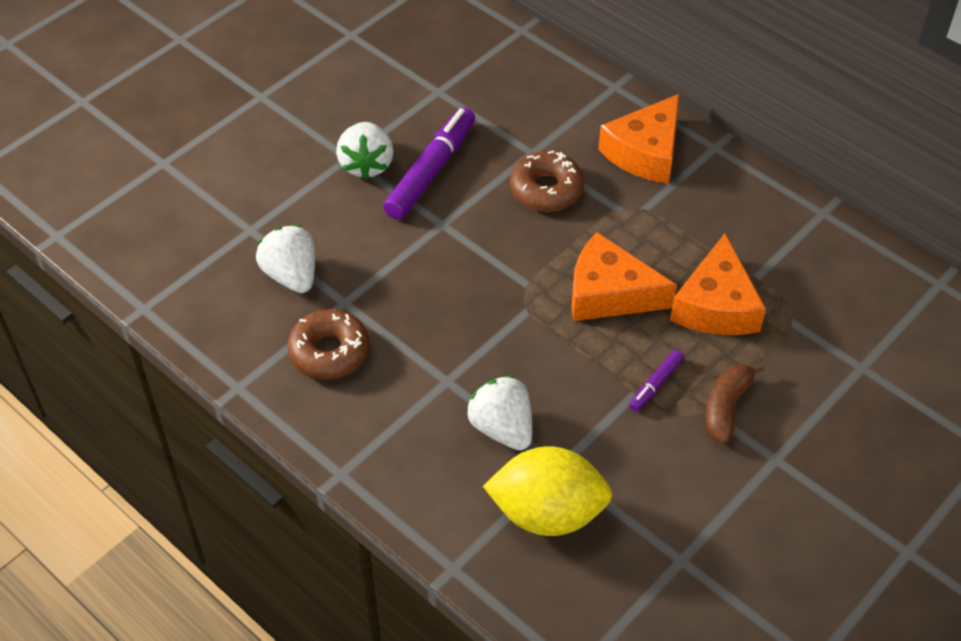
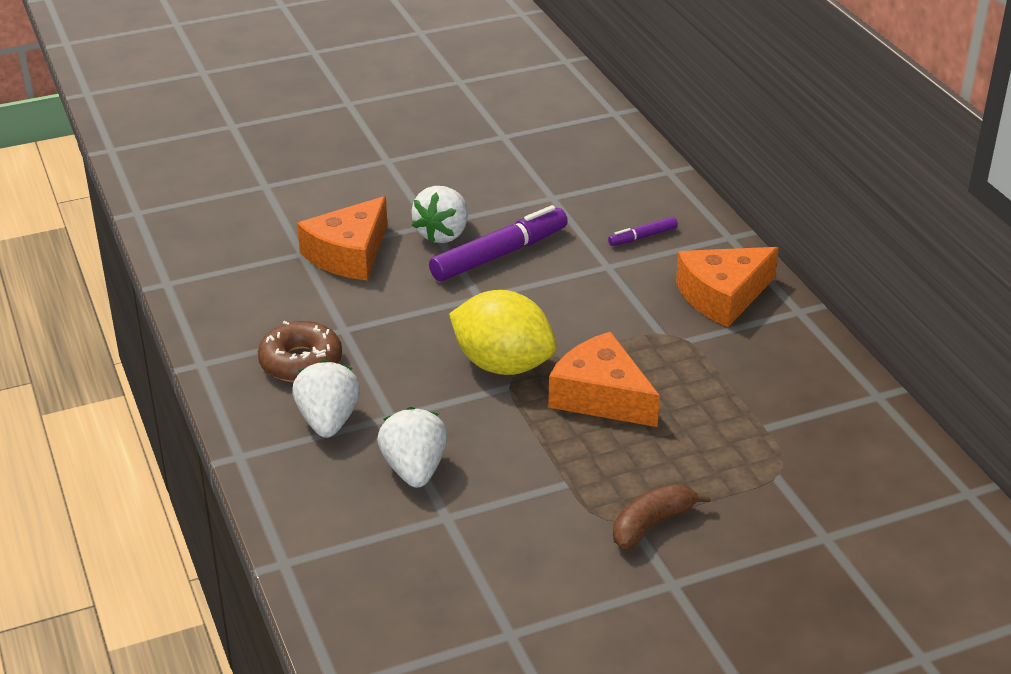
camera: 25 degrees right, 15 degrees down
(291, 275) = (311, 296): white strawberry -> white strawberry (328, 421)
(546, 189) = (600, 298): brown donut -> none
(547, 513) = (406, 550): yellow lemon -> yellow lemon (503, 365)
(655, 384) = (593, 482): purple marker -> purple marker (642, 237)
(716, 305) = (704, 438): orange cheese -> orange cheese (349, 254)

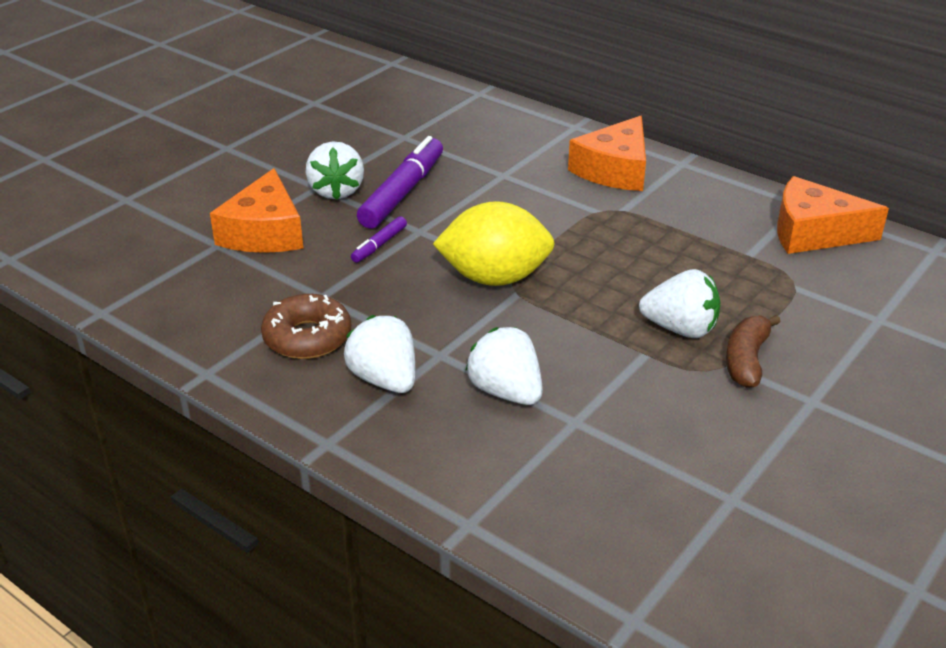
camera: 30 degrees left, 0 degrees up
(601, 396) = (601, 275): orange cheese -> orange cheese (813, 232)
(621, 473) = (680, 329): none -> white strawberry
(642, 237) = (507, 145): purple marker -> purple marker (379, 245)

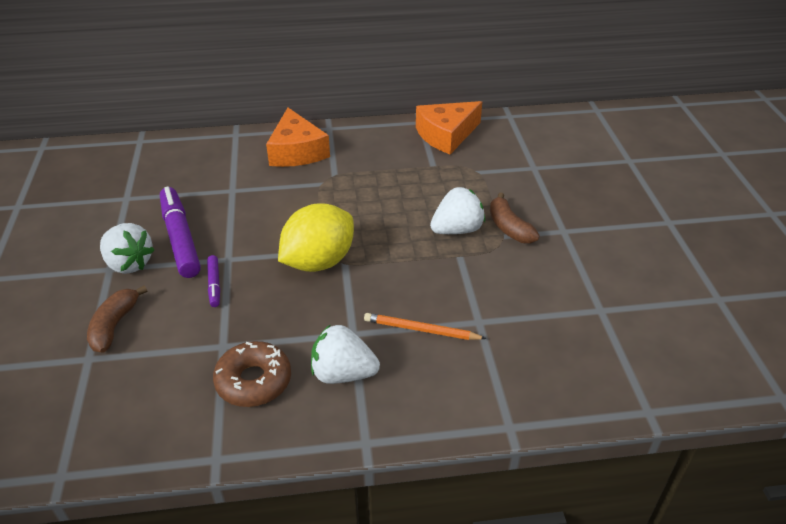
camera: 45 degrees left, 5 degrees up
(265, 232) = (114, 326): orange cheese -> brown banana
(506, 392) = (421, 330): white strawberry -> orange pencil

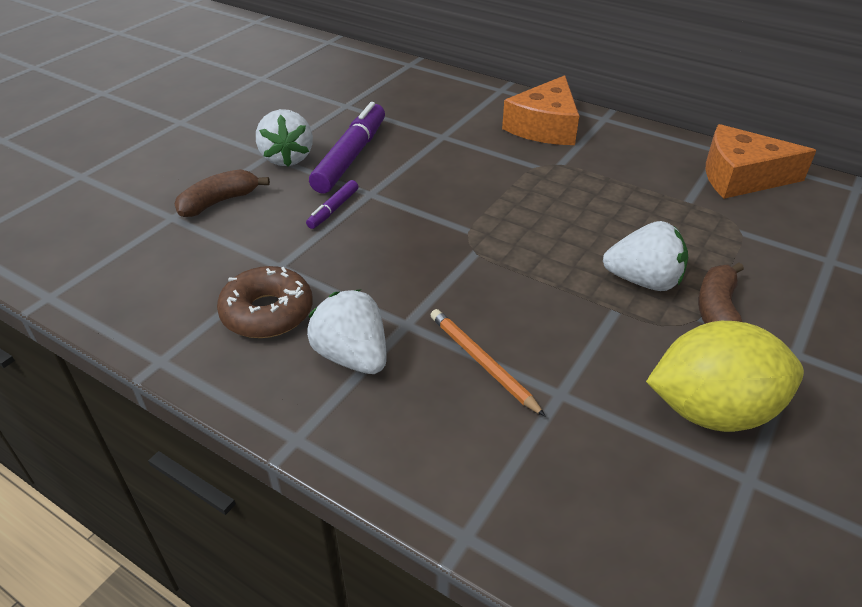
camera: 40 degrees right, 0 degrees up
(318, 262) = (451, 237): yellow lemon -> yellow lemon (711, 410)

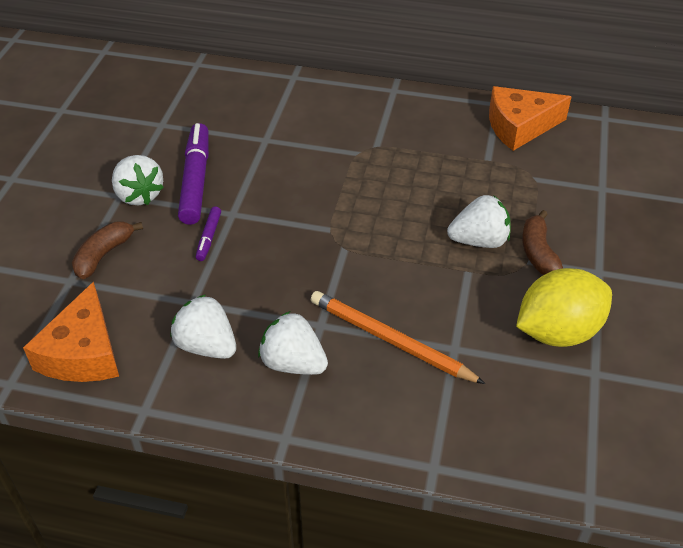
camera: 20 degrees left, 5 degrees up
(267, 312) = (206, 346): brown donut -> white strawberry
(482, 363) = (390, 340): orange pencil -> orange pencil, size x1.50
(545, 127) = (348, 110): orange cheese -> orange cheese (83, 352)

